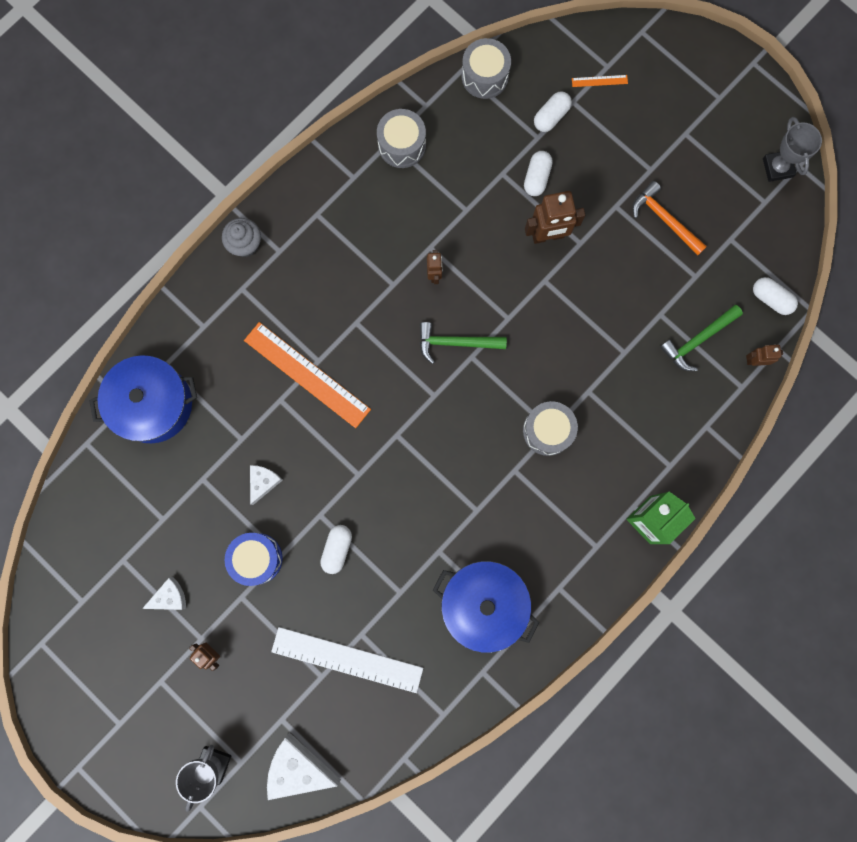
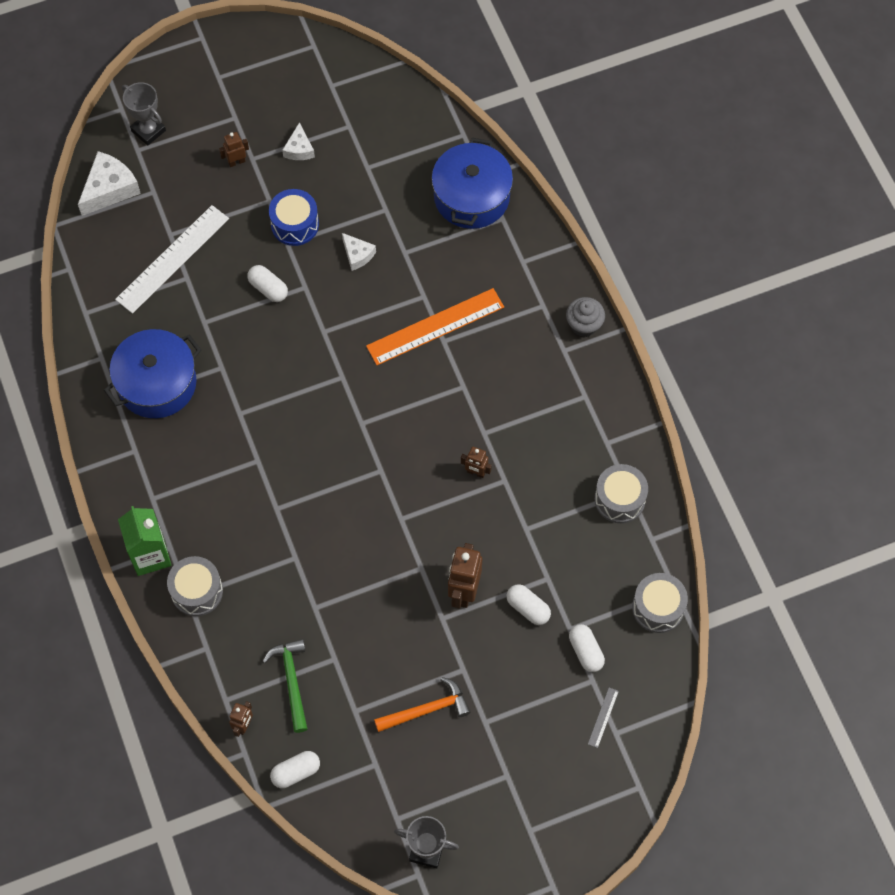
camera: 115 degrees right, 15 degrees down
(455, 342) = (401, 462): green hammer -> none
(547, 430) = (278, 505): grey drum -> grey drum (197, 591)
(599, 81) = (603, 717): orange ruler -> grey ruler

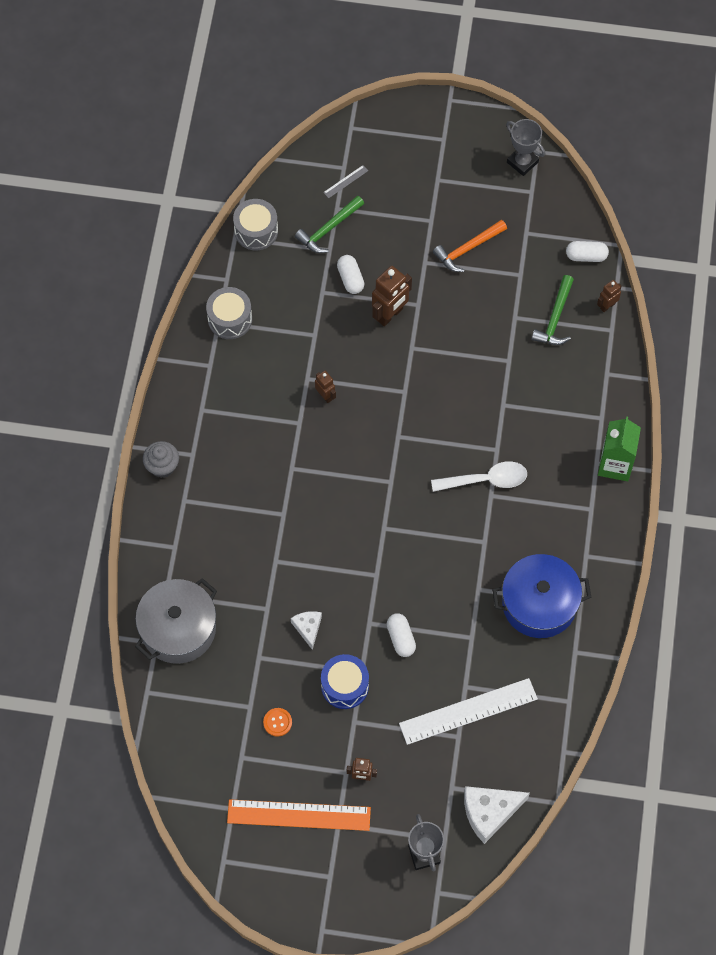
camera: 150 degrees left, 0 degrees up
(197, 591) = (592, 418): grey drum -> none
(270, 473) = (486, 480): none -> white spoon
(299, 149) = (299, 758): white cheese -> none
(335, 167) = (277, 722): none -> orange button
(427, 710) = (467, 249): orange hammer -> orange hammer turned 45 degrees counterclockwise
(435, 326) = (282, 529): orange ruler -> orange ruler (299, 815)
(471, 197) = (178, 628): blue pot -> grey pot
(586, 651) = (328, 229): white capsule -> green hammer

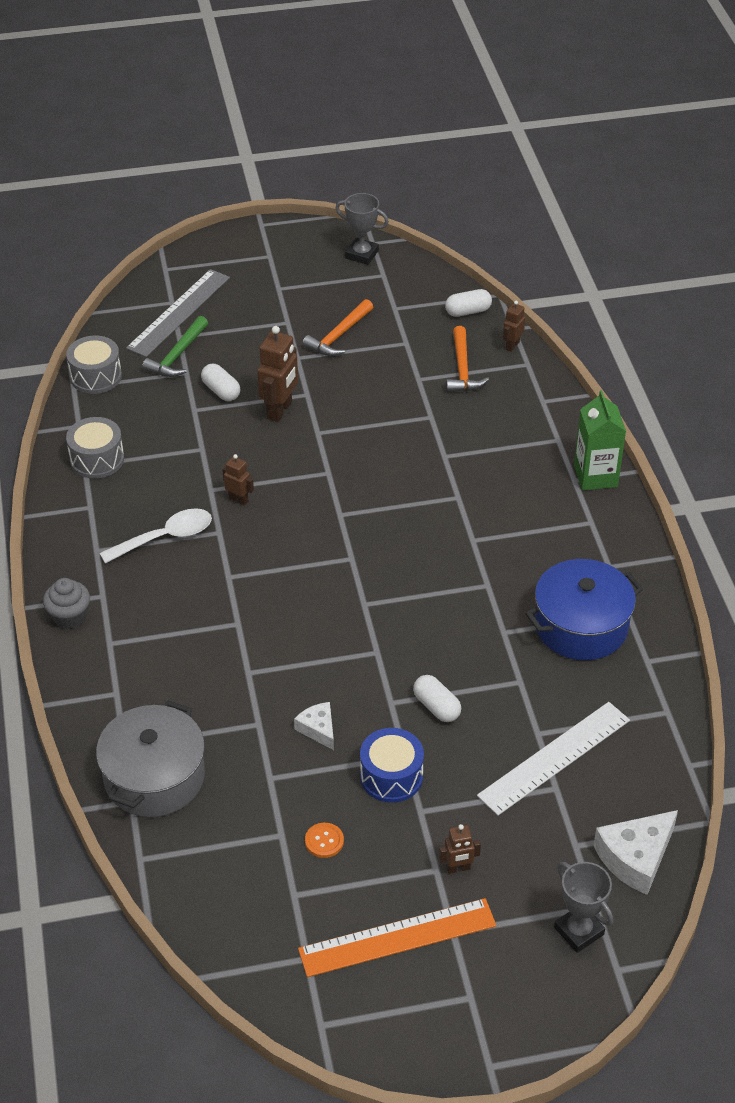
camera: 20 degrees left, 20 degrees down
(345, 181) = (179, 312): grey ruler -> grey ruler, size x2.47
(486, 480) = (460, 527): white spoon -> white spoon (165, 537)
(555, 318) = (462, 369): green hammer -> orange hammer

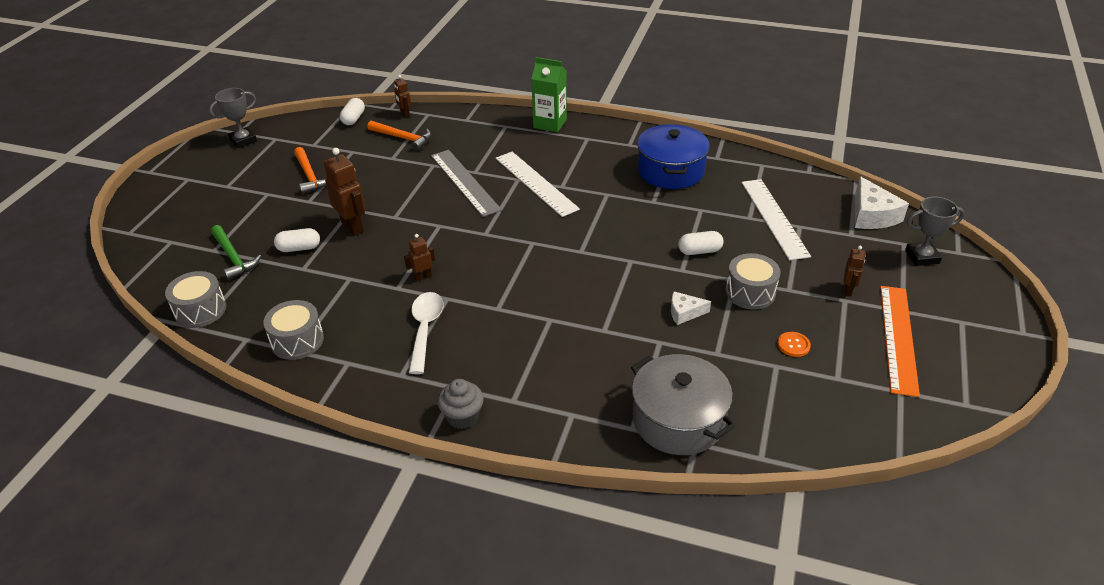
camera: 60 degrees left, 5 degrees down
(179, 312) = (187, 241): grey ruler -> grey ruler (465, 182)
(391, 776) = (750, 292): blue drum -> grey drum
(462, 515) = (536, 183): none -> white ruler

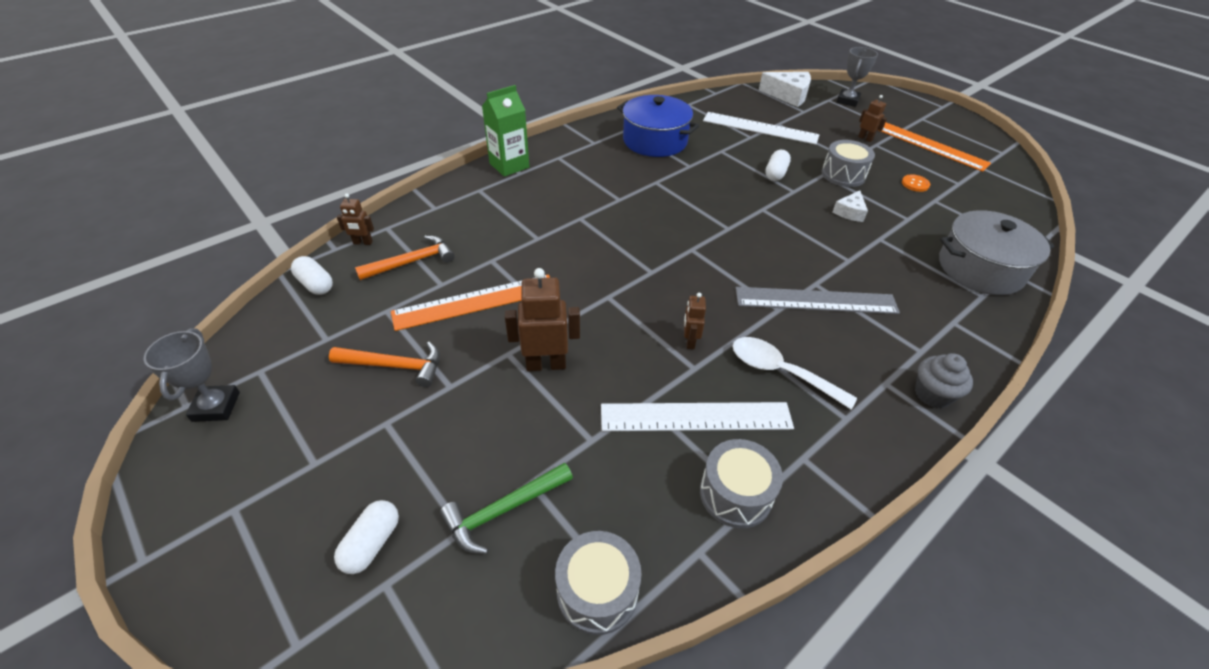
camera: 60 degrees left, 5 degrees up
(233, 258) = (503, 510): green hammer -> green hammer turned 150 degrees clockwise
(299, 248) = (545, 429): white capsule -> white capsule (372, 543)
(386, 177) = (475, 302): none -> orange ruler
(465, 182) = (549, 251): grey ruler -> grey ruler (815, 300)
(536, 183) = (598, 210): white ruler -> white ruler (696, 417)

